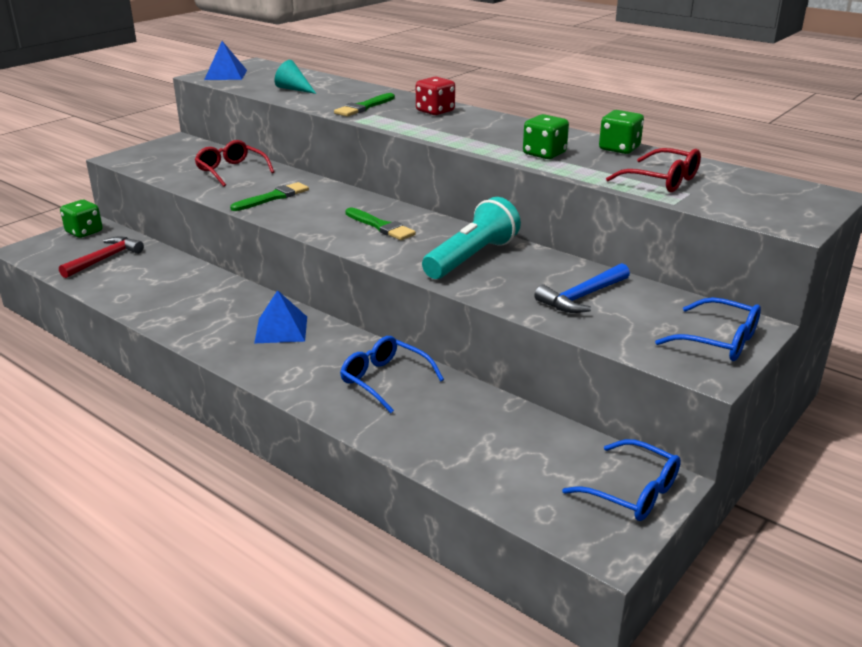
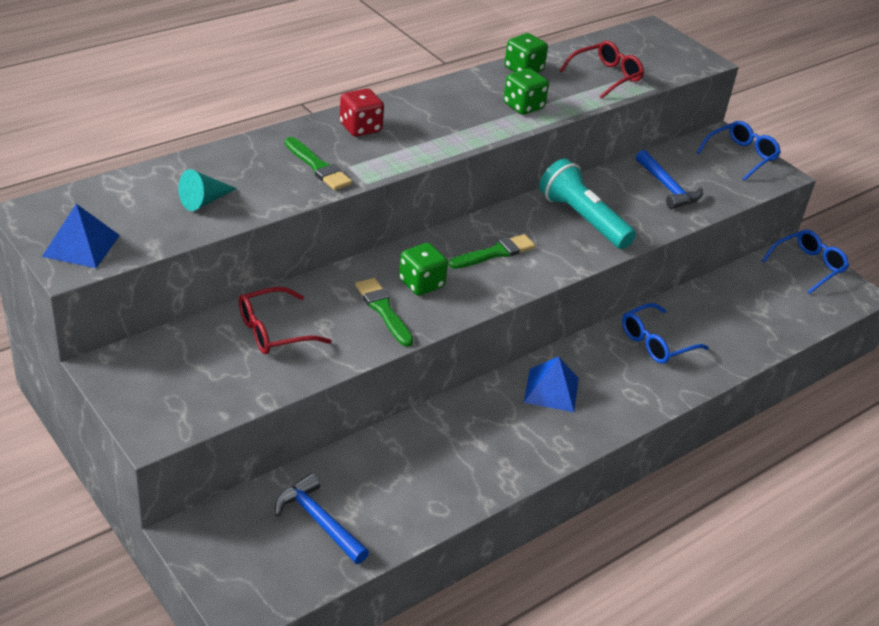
camera: 80 degrees left, 10 degrees up
(84, 232) = (211, 542): green dice -> green dice (421, 284)
(105, 259) = (318, 521): red hammer -> blue hammer

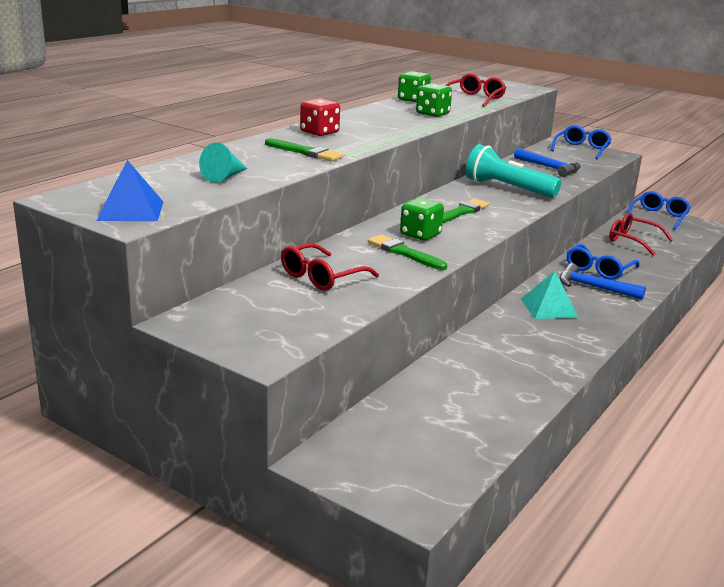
camera: 15 degrees left, 15 degrees down
(318, 521) = (433, 426): blue hammer -> blue hammer (593, 287)
(551, 390) = (549, 308): blue pyramid -> turquoise pyramid
(738, 302) = (633, 240): none -> red glasses

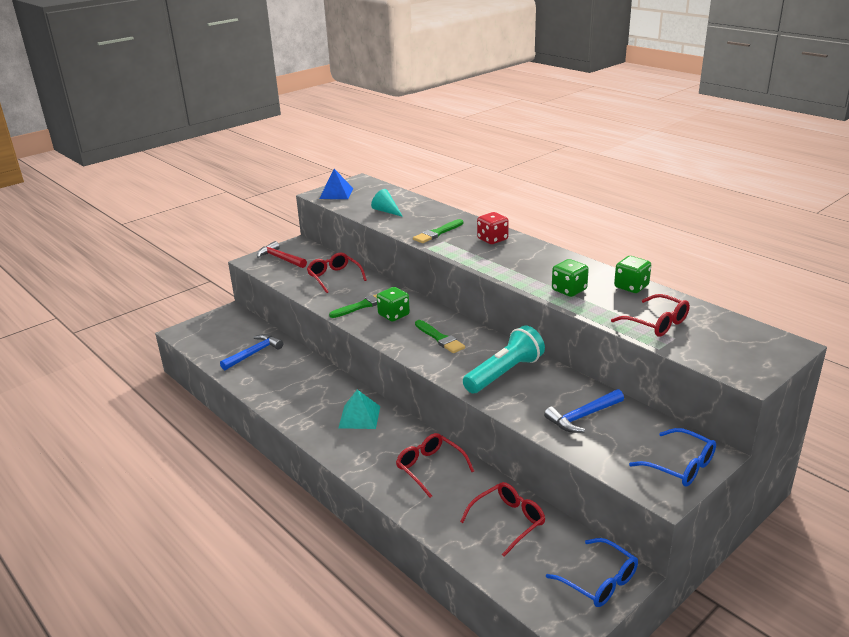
camera: 105 degrees right, 5 degrees up
(253, 329) = (280, 258): none -> red hammer
(593, 287) = (391, 452): blue hammer -> blue hammer (254, 353)
(598, 269) = (430, 468): blue glasses -> red glasses

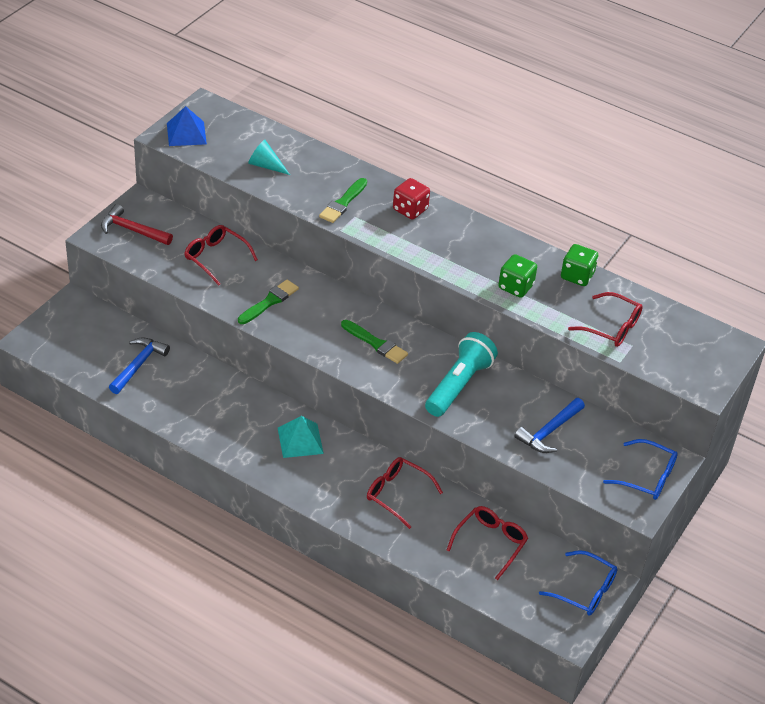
camera: 20 degrees left, 15 degrees up
(393, 315) = (311, 313): green dice -> none

